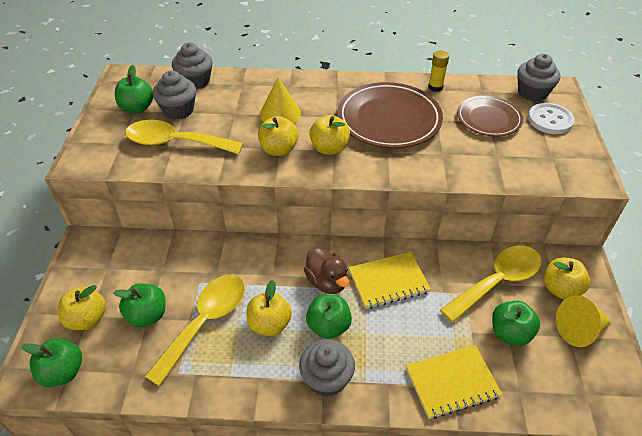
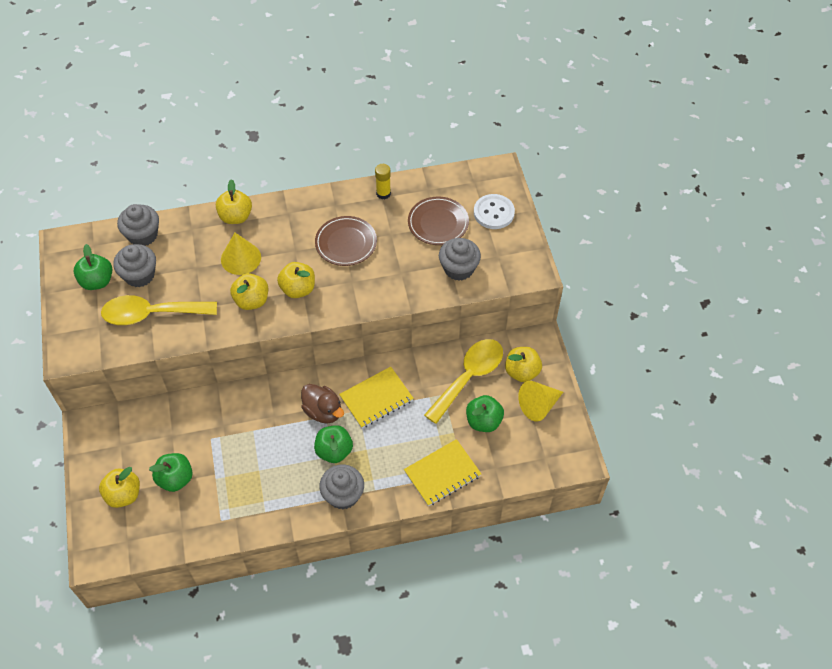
camera: 15 degrees left, 10 degrees up
(63, 372) = (123, 543): green apple -> none
(205, 322) = (228, 472): yellow spoon -> none
(269, 324) = (284, 461): yellow apple -> yellow apple (236, 217)
(389, 119) = (346, 243): brown plate -> brown plate, size x0.62
(532, 93) = (476, 182): grey cupcake -> grey cupcake (458, 268)

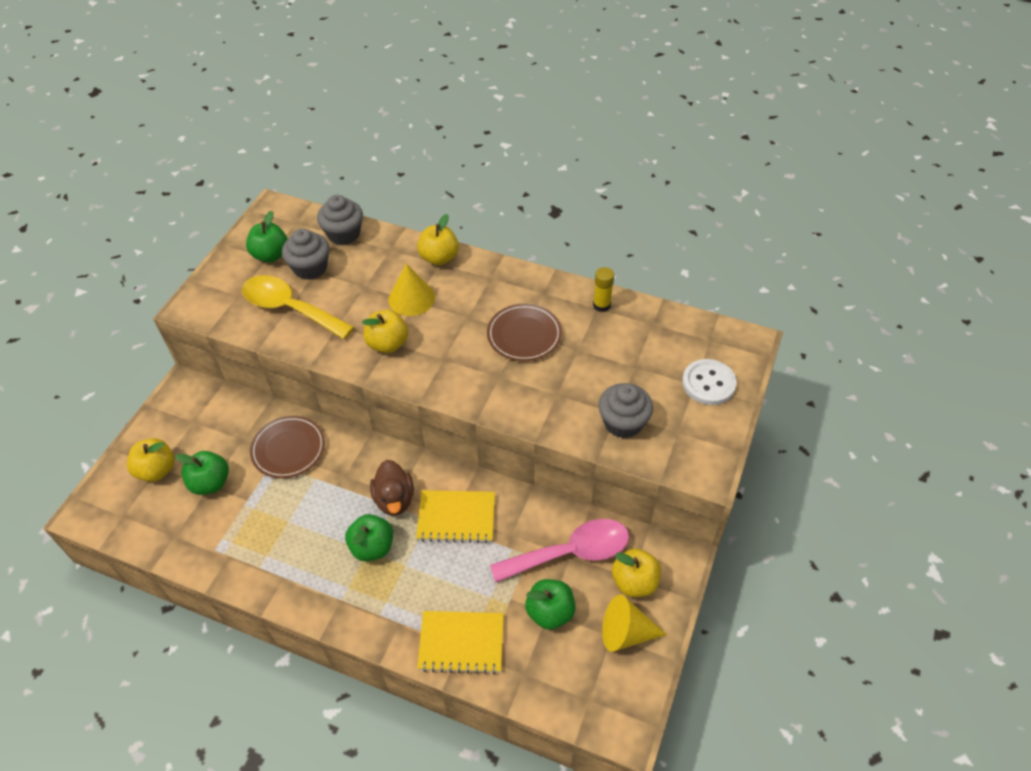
camera: 35 degrees right, 5 degrees down
(298, 289) = (440, 356): yellow apple -> none
(343, 495) = (344, 599): grey cupcake -> none
(438, 223) = (637, 363): brown plate -> brown plate (288, 449)
(469, 377) = (570, 553): yellow spoon -> pink spoon

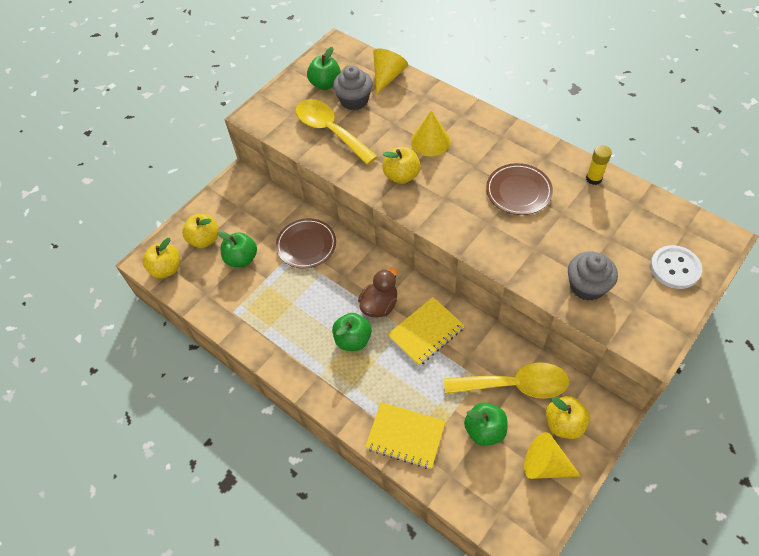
camera: 20 degrees right, 5 degrees up
(344, 234) = (388, 76): grey cupcake -> yellow cone
(394, 499) = (379, 305): brown duck -> brown duck turned 150 degrees counterclockwise
(439, 258) = (462, 111): yellow apple -> yellow apple (166, 269)
(456, 518) = (426, 332): yellow notebook -> yellow notebook turned 60 degrees counterclockwise
(570, 553) = (514, 385): pink spoon -> yellow spoon

